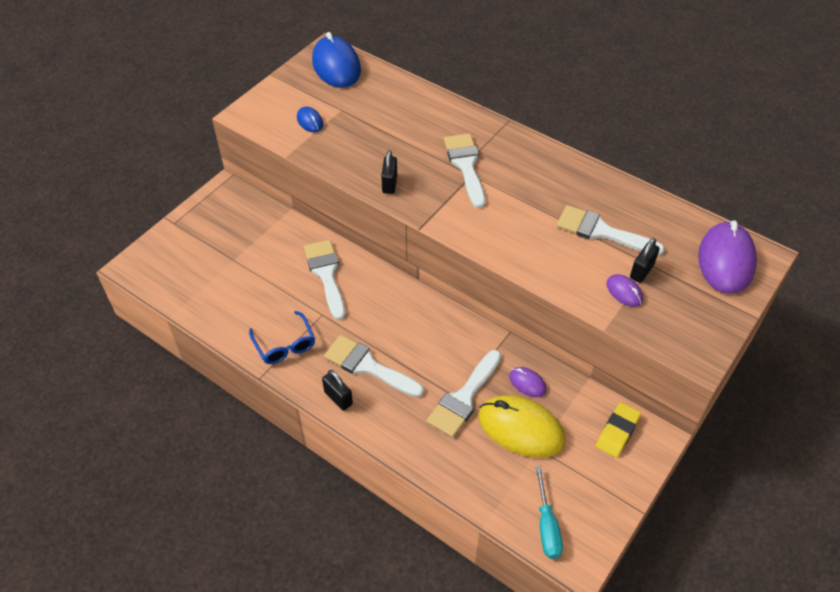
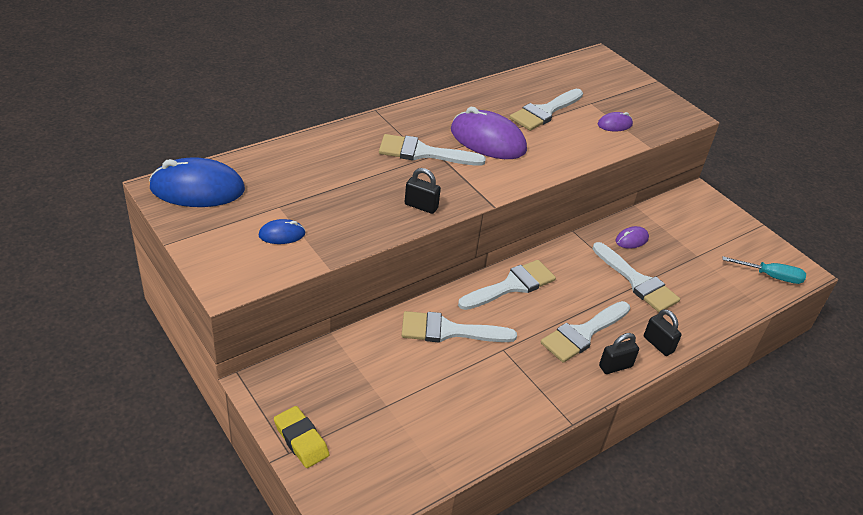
camera: 75 degrees left, 10 degrees down
(285, 345) = (534, 390): blue glasses -> none
(403, 302) = (512, 285): none -> white brush
(520, 429) = (677, 259): yellow mouse -> none
(617, 432) = (691, 210): yellow eraser -> yellow eraser (301, 440)
(641, 271) = (595, 109): black padlock -> black padlock (658, 344)
(725, 261) = (599, 72): purple mouse -> purple mouse (487, 140)

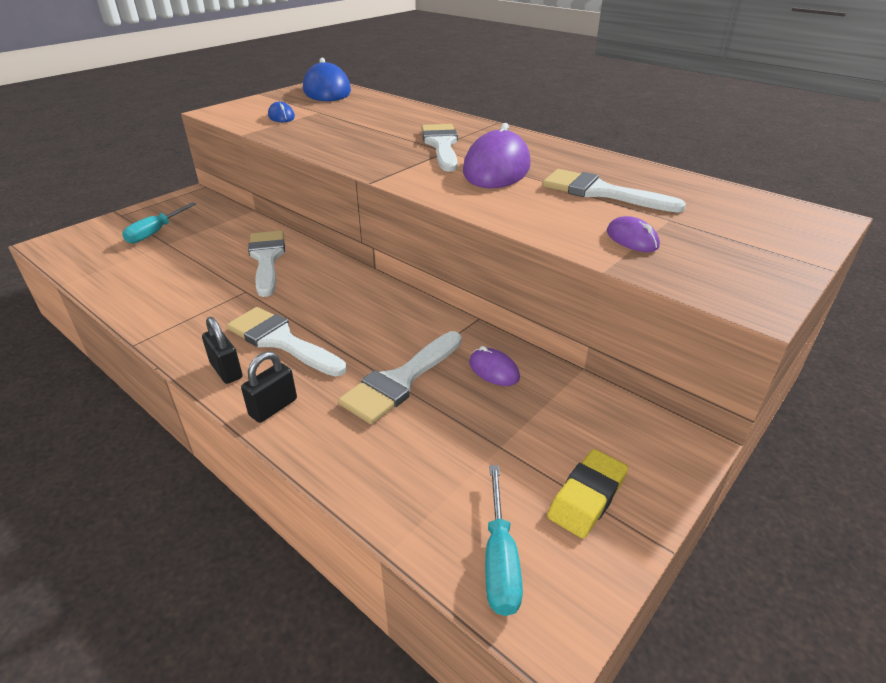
camera: 80 degrees right, 5 degrees down
(301, 440) = (132, 217): yellow eraser -> yellow eraser (587, 497)
(355, 416) = (155, 232): none -> turquoise screwdriver
(421, 206) = (348, 153): black padlock -> none
(512, 285) = (349, 285): white brush -> none

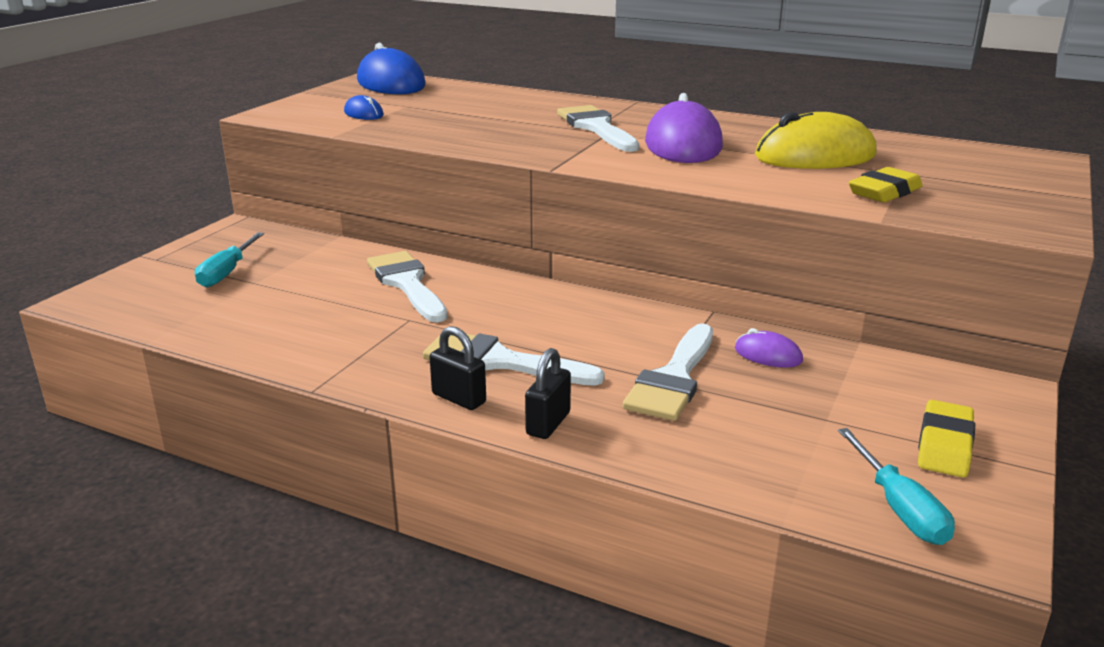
camera: 15 degrees left, 10 degrees down
(600, 192) = (815, 156): white brush -> yellow mouse
(632, 239) = (884, 192): purple mouse -> yellow eraser

